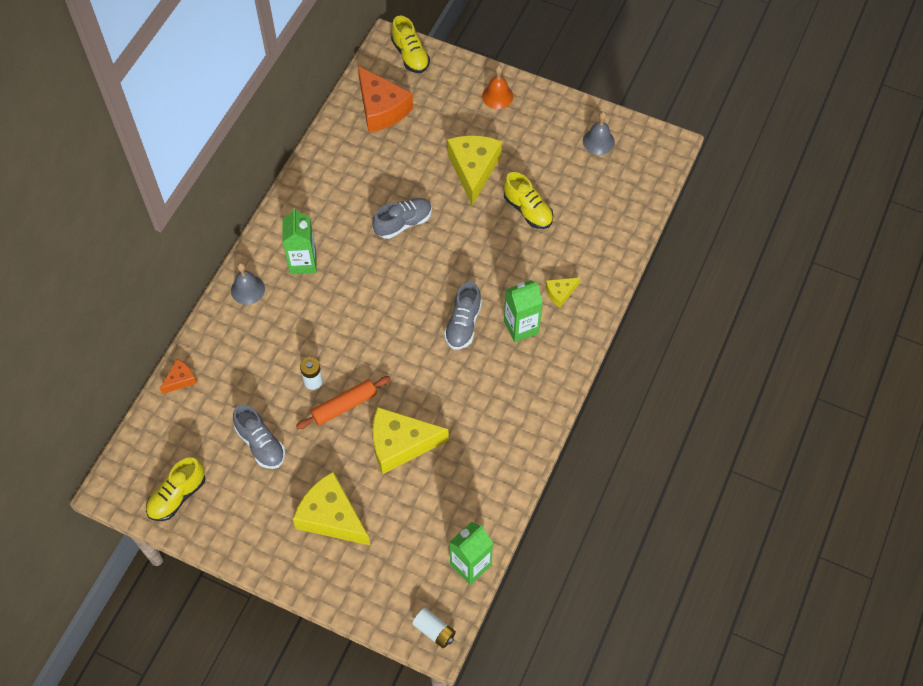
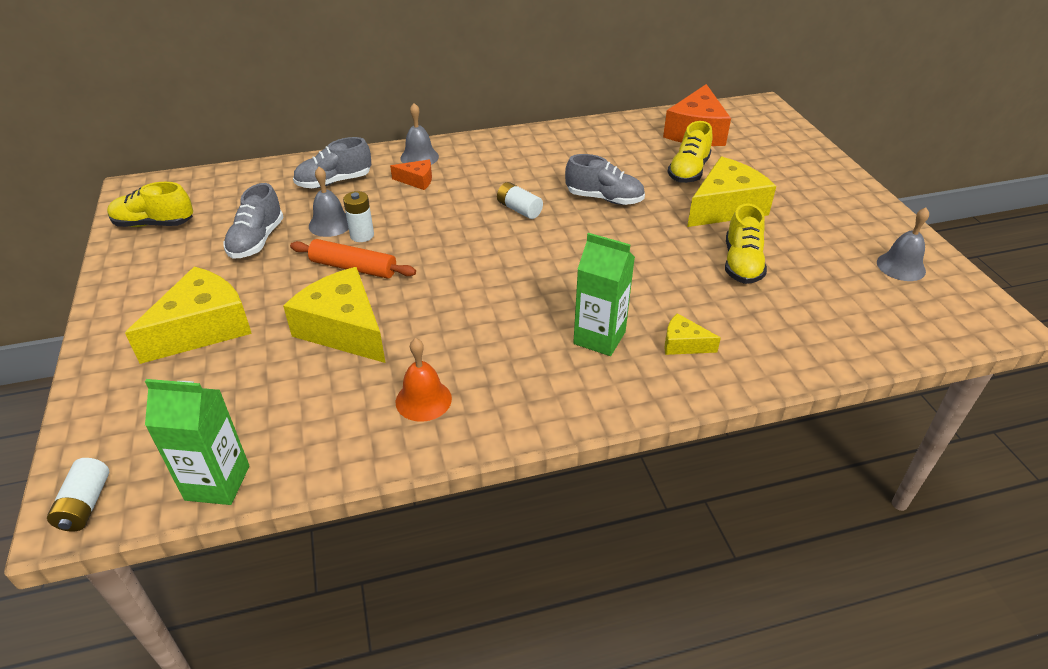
camera: 50 degrees right, 20 degrees down
(180, 379) = (286, 169): orange cheese -> orange cheese (417, 180)
(282, 391) = (330, 224): none -> grey bell
(303, 262) = (484, 169): green carton -> none
(331, 517) = (203, 328): yellow cheese -> yellow cheese turned 45 degrees clockwise
(369, 277) = (519, 209): none -> white battery
(410, 55) = (771, 119): yellow shoe -> yellow shoe (688, 171)
(463, 324) = (545, 294): grey shoe -> grey shoe (334, 182)
(497, 96) = (823, 180): orange bell -> orange bell (423, 400)

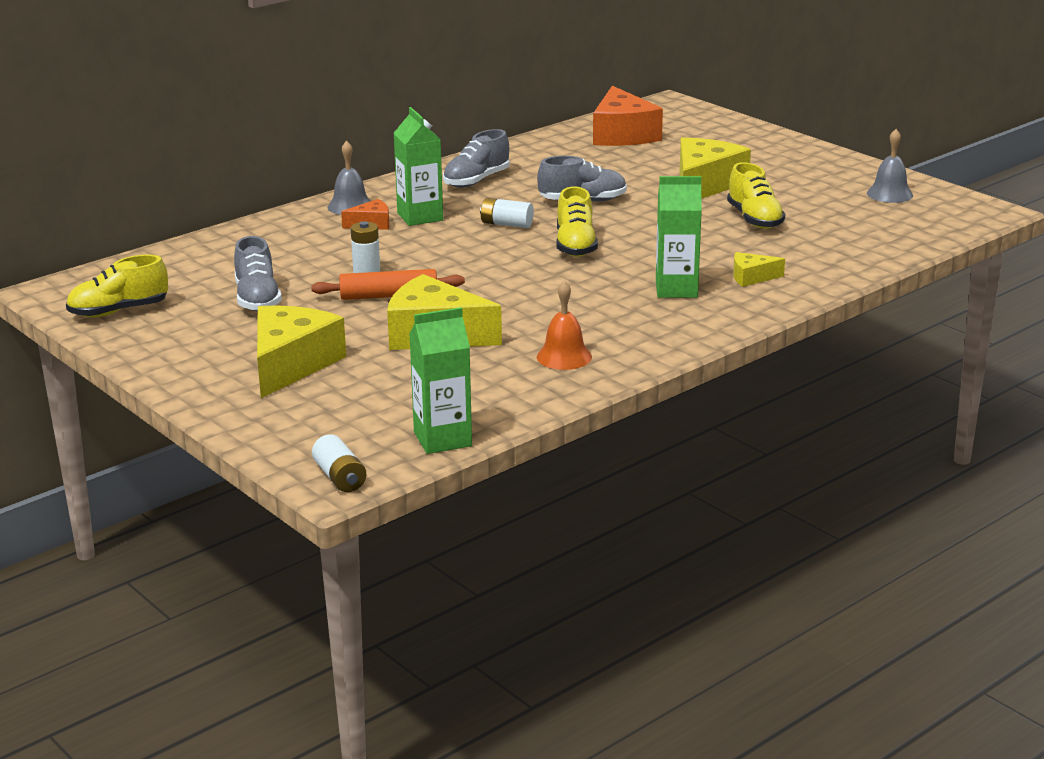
camera: 25 degrees left, 15 degrees down
(330, 224) = (321, 272): grey bell -> none
(334, 182) = (280, 242): grey shoe -> grey shoe (476, 181)
(459, 182) = (420, 217): none -> green carton
(688, 171) = (644, 166): yellow shoe -> yellow shoe (575, 246)

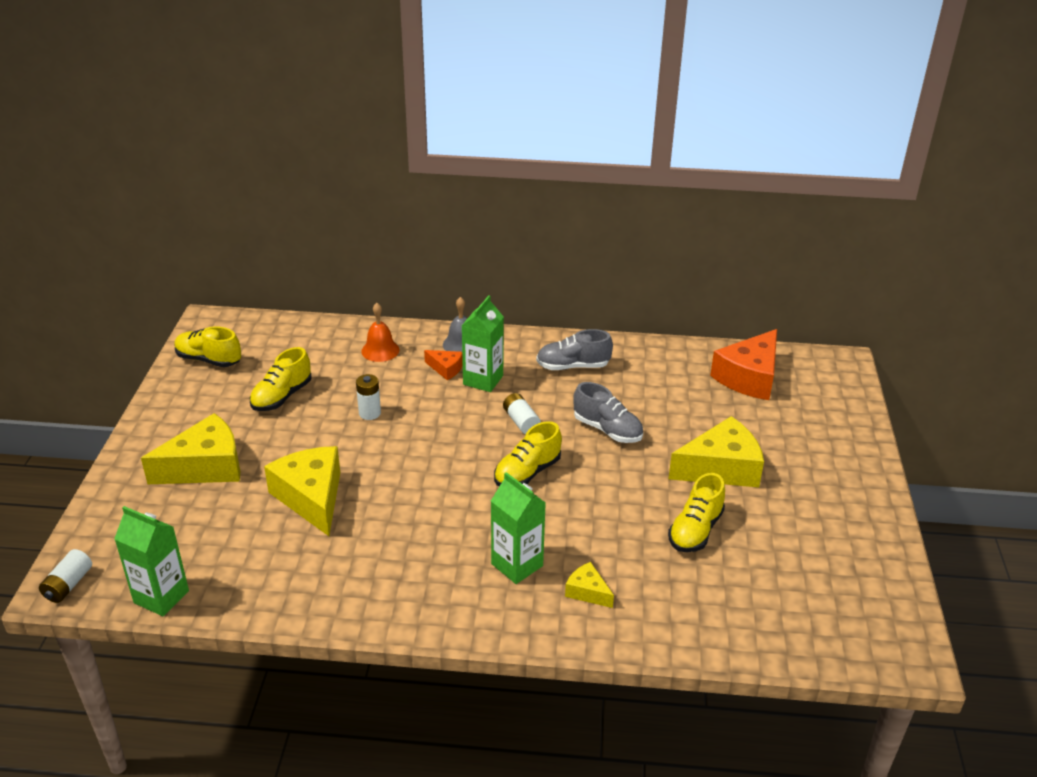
camera: 45 degrees right, 10 degrees up
(257, 299) = (282, 396): grey shoe -> yellow shoe
(388, 296) = (347, 443): orange rolling pin -> none
(564, 357) = (342, 577): orange bell -> orange bell (380, 350)
(889, 194) = (854, 576): grey bell -> none

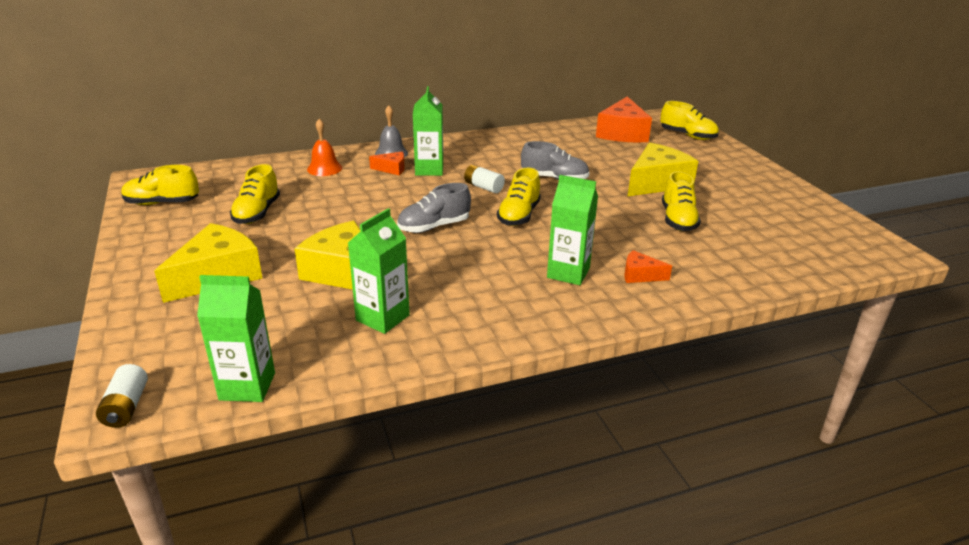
camera: 25 degrees left, 5 degrees down
(309, 561) = (382, 318): none -> green carton
(369, 413) = (350, 207): white battery -> none
(573, 366) = (492, 149): grey shoe -> grey shoe (434, 227)
(587, 592) = (640, 275): yellow cheese -> orange cheese
(829, 402) = (687, 136): none -> yellow shoe

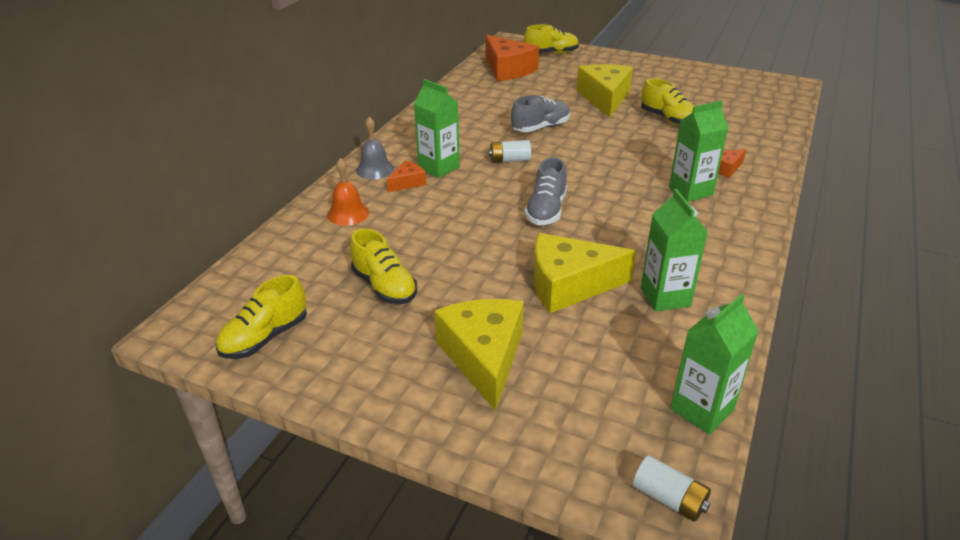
camera: 45 degrees left, 5 degrees up
(519, 215) = (579, 168): yellow shoe -> none

